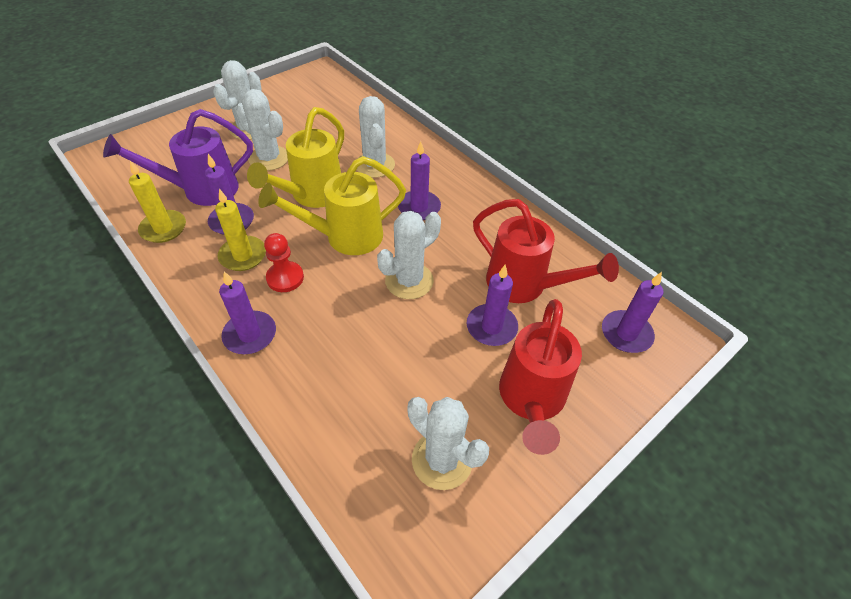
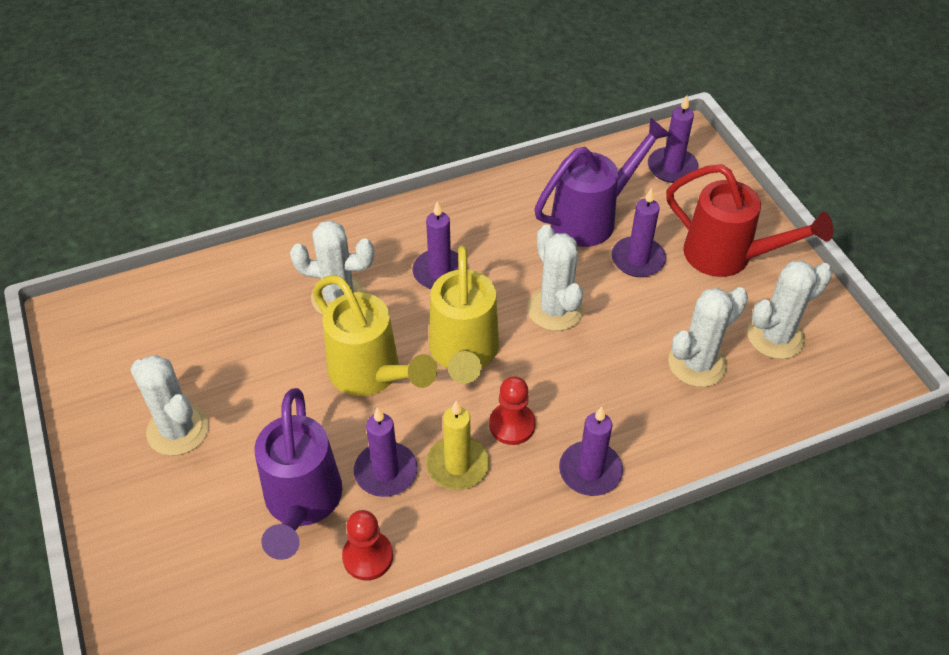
camera: 70 degrees left, 0 degrees up
(163, 228) = (368, 556): yellow candle -> red pawn
(269, 158) = (266, 413): white cactus -> white cactus (697, 363)
(524, 285) = (592, 218): red watering can -> purple watering can

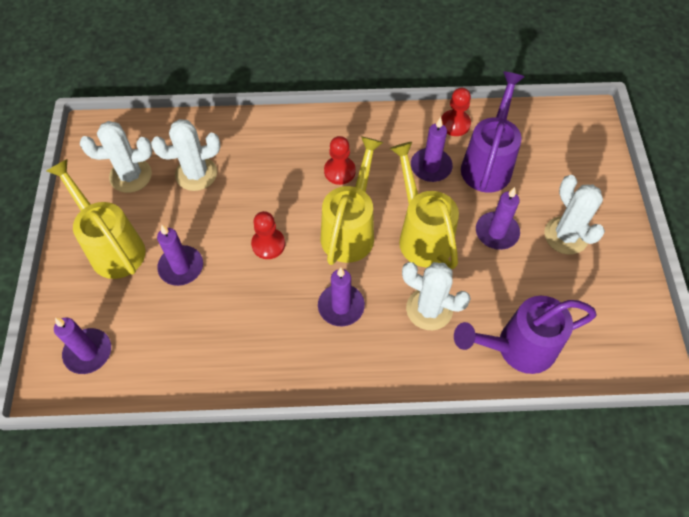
camera: 160 degrees left, 10 degrees up
(457, 465) = (384, 157): yellow candle -> none
(555, 309) = (268, 244): white cactus -> red pawn
(590, 471) = (305, 131): purple candle -> purple candle (496, 232)
(592, 218) = (191, 320): purple watering can -> purple watering can (517, 348)
(727, 256) = (112, 247): red watering can -> yellow watering can

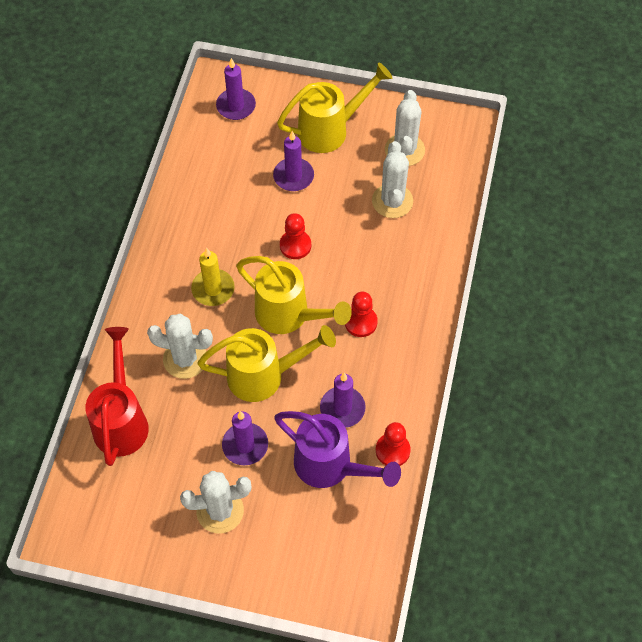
camera: 105 degrees right, 0 degrees up
(341, 306) = (213, 289): purple candle -> yellow candle
(429, 309) = (185, 359): white cactus -> white cactus turned 60 degrees clockwise
(517, 348) = (121, 420): purple watering can -> red watering can

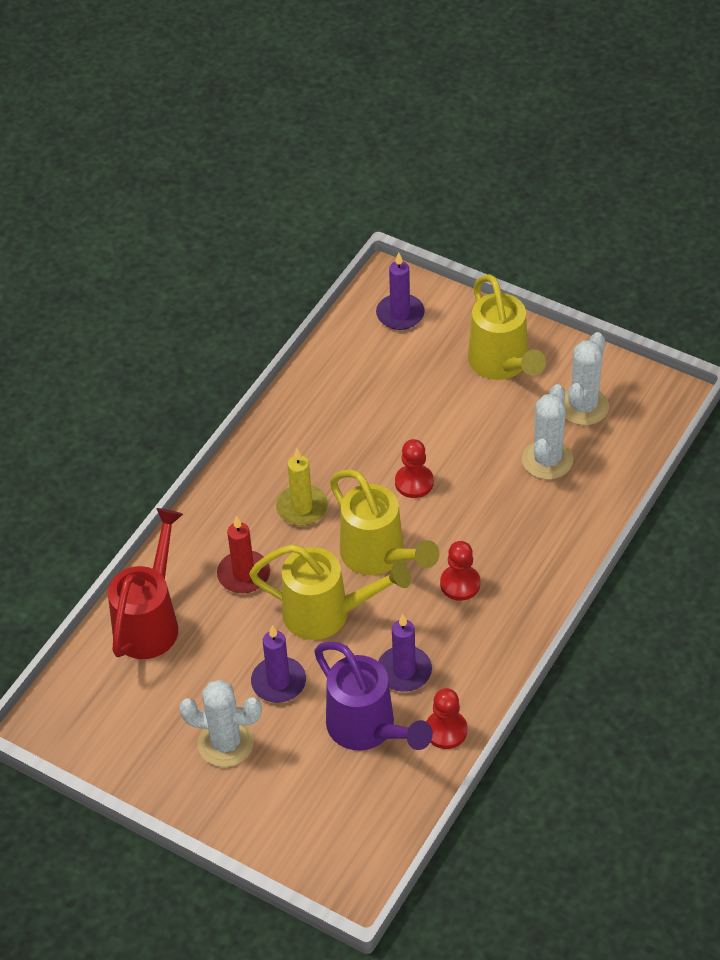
camera: 20 degrees right, 10 degrees down
(185, 359) = (244, 574): white cactus -> red candle
(293, 176) = (439, 406): purple candle -> none
(330, 130) = (502, 364): yellow watering can -> yellow watering can turned 75 degrees clockwise

